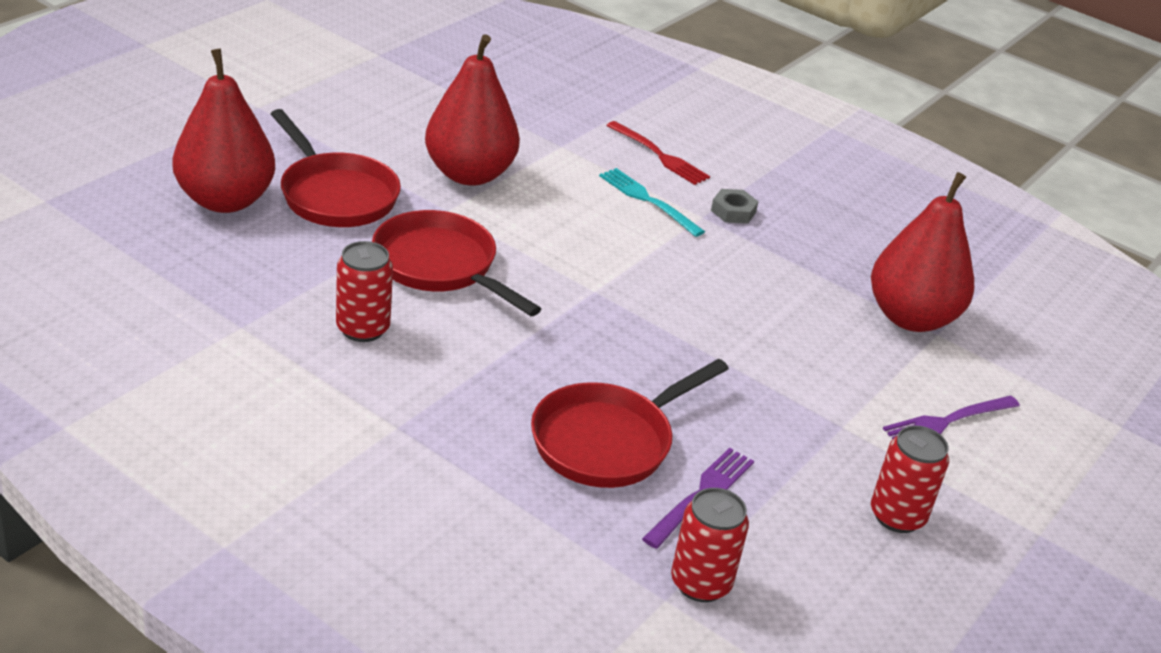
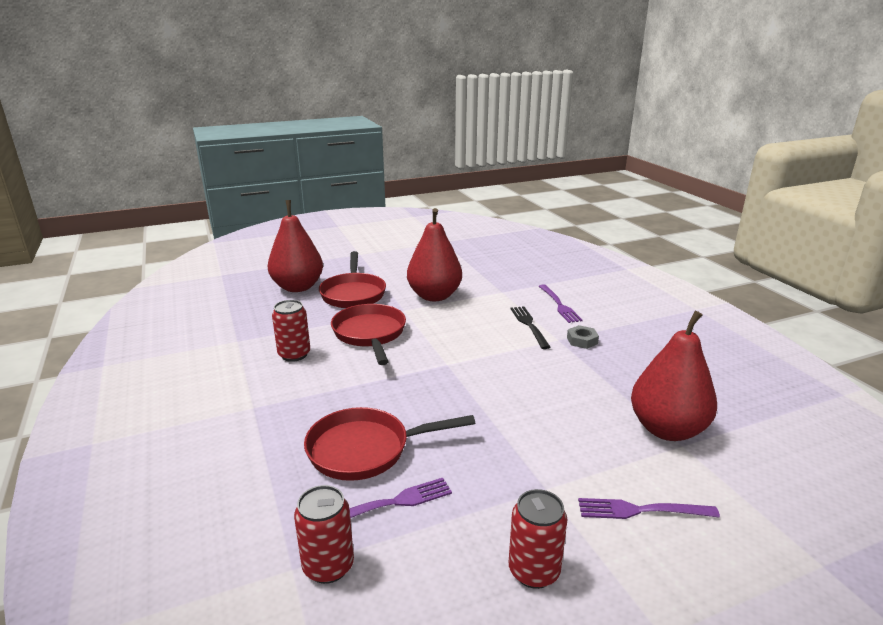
camera: 35 degrees right, 10 degrees down
(647, 200) = (529, 325): turquoise fork -> black fork
(660, 155) = (559, 305): red fork -> purple fork

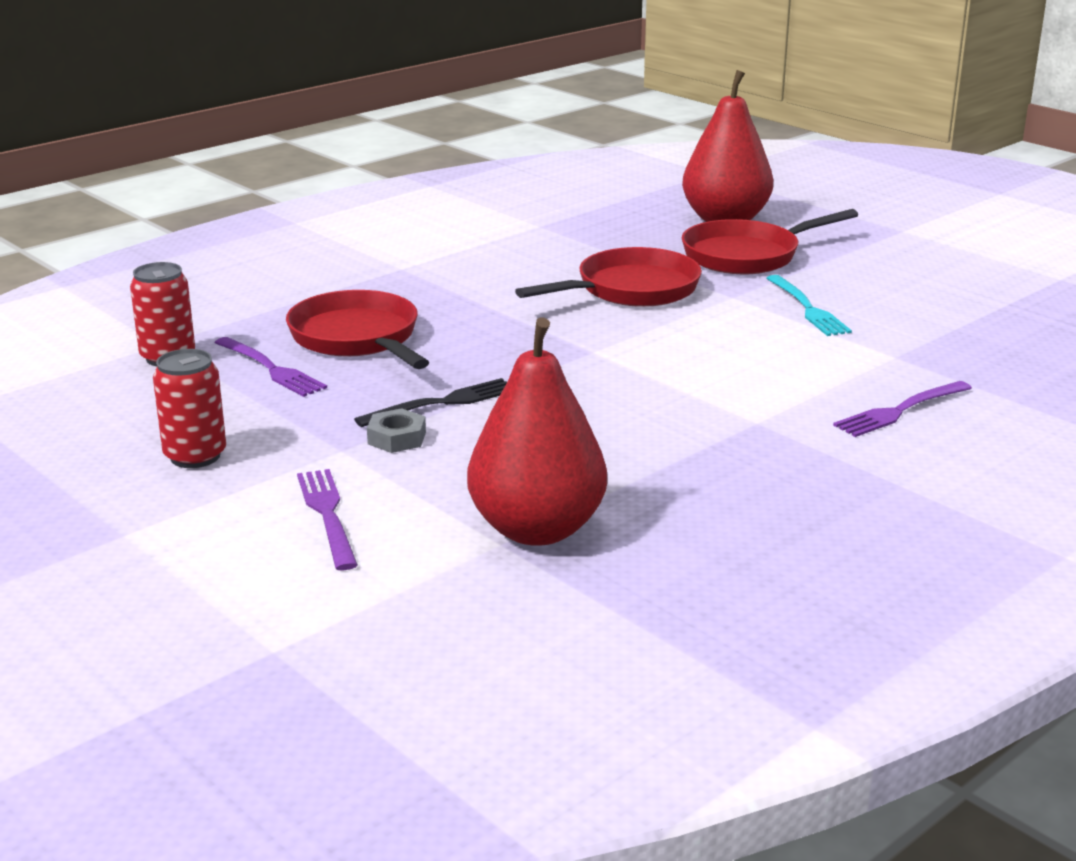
camera: 70 degrees right, 0 degrees up
(294, 354) = (534, 261): red can -> none
(434, 296) = (808, 308): red pear -> turquoise fork
(529, 325) = (784, 393): black fork -> black fork (443, 403)
(582, 340) = (774, 442): grey nut -> grey nut (397, 438)

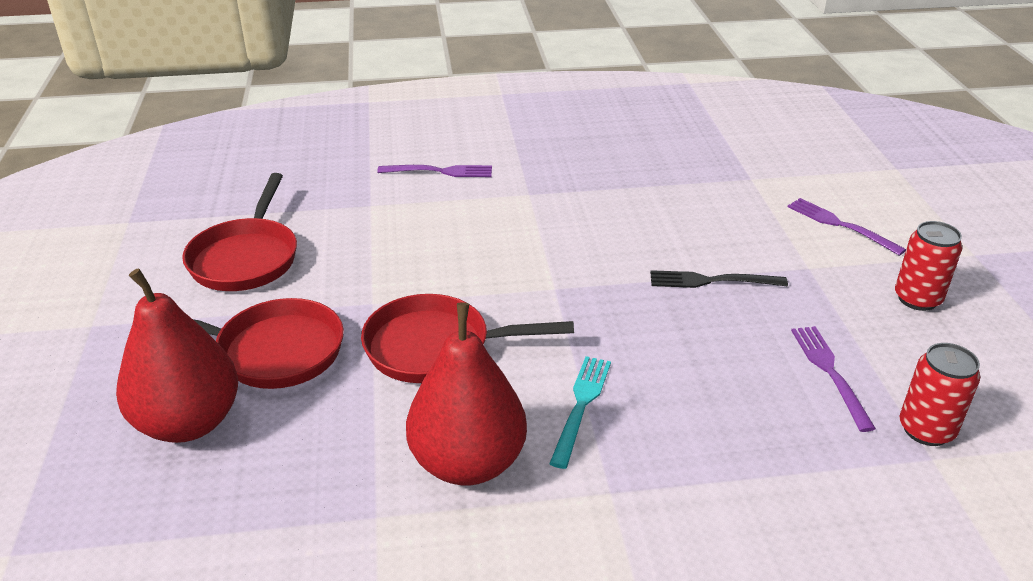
camera: 145 degrees left, 10 degrees up
(327, 514) = (840, 225): purple fork -> purple fork turned 120 degrees clockwise
(358, 338) = (732, 383): red pan -> red pan (246, 258)
(397, 438) = (765, 263): grey nut -> none
(537, 529) = (726, 178): red pear -> red pear (468, 463)
(808, 308) = (343, 266): turquoise fork -> turquoise fork (581, 405)

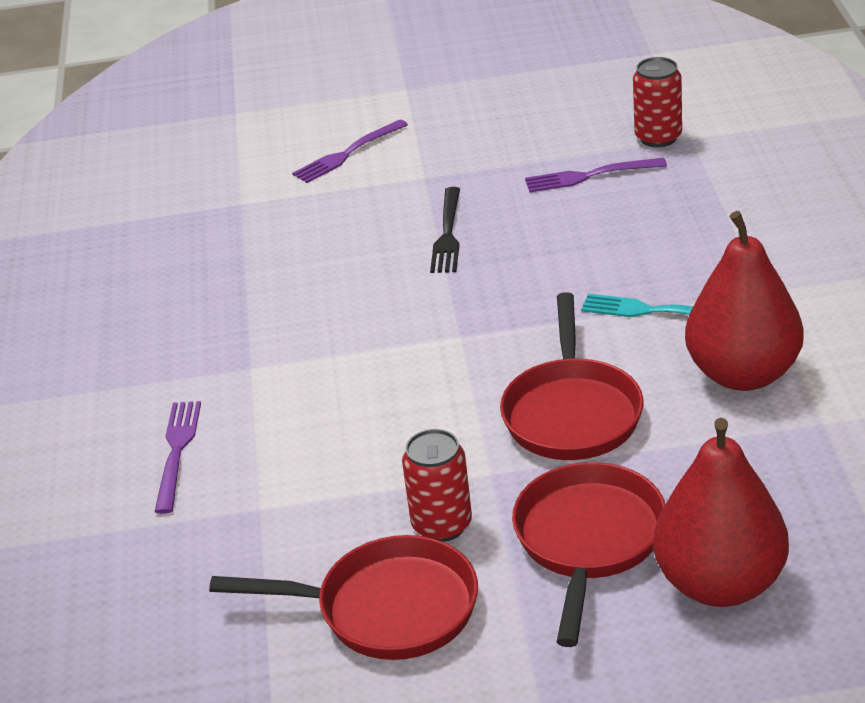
camera: 85 degrees left, 0 degrees up
(917, 299) = (478, 124): red can -> red can (442, 525)

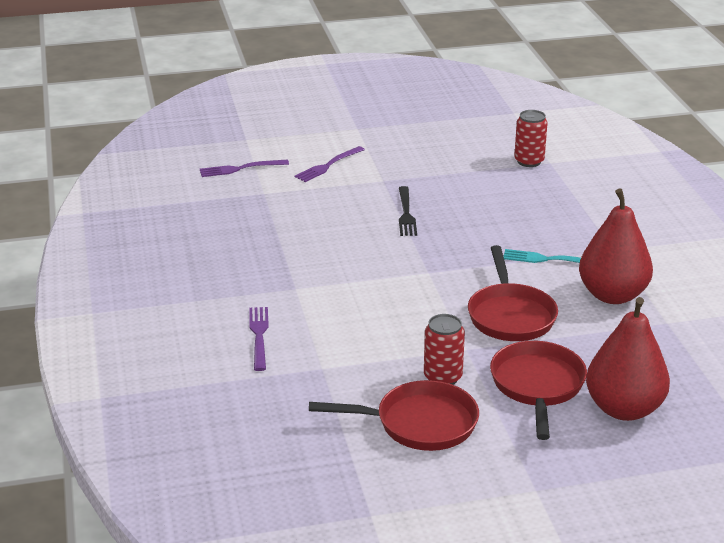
camera: 10 degrees left, 5 degrees down
(589, 176) = (490, 182): purple fork -> purple fork (240, 169)

